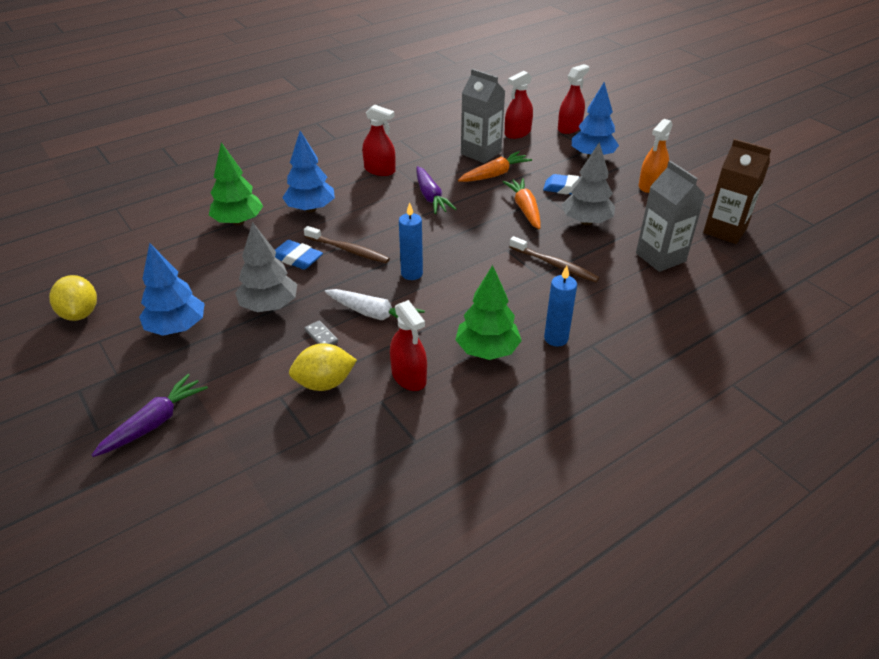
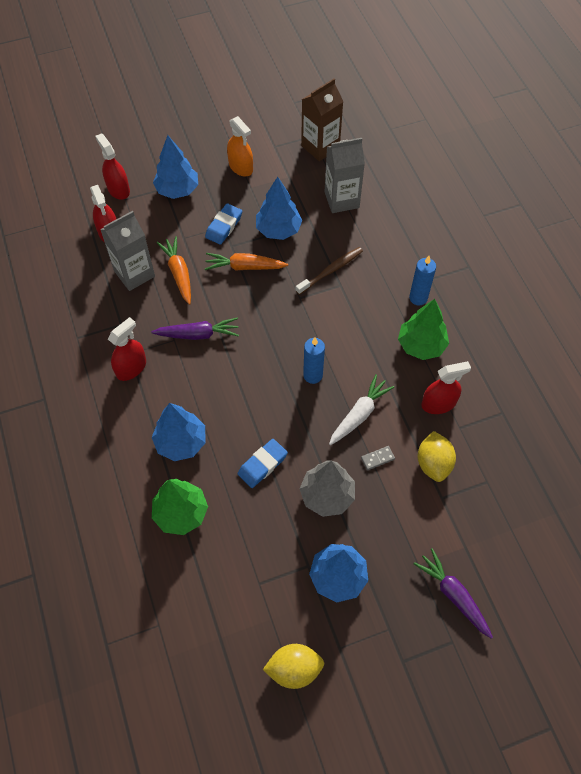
camera: 75 degrees left, 20 degrees up
(348, 250) = (262, 419): brown toothbrush -> none
(586, 221) = (278, 230): grey tree -> blue tree

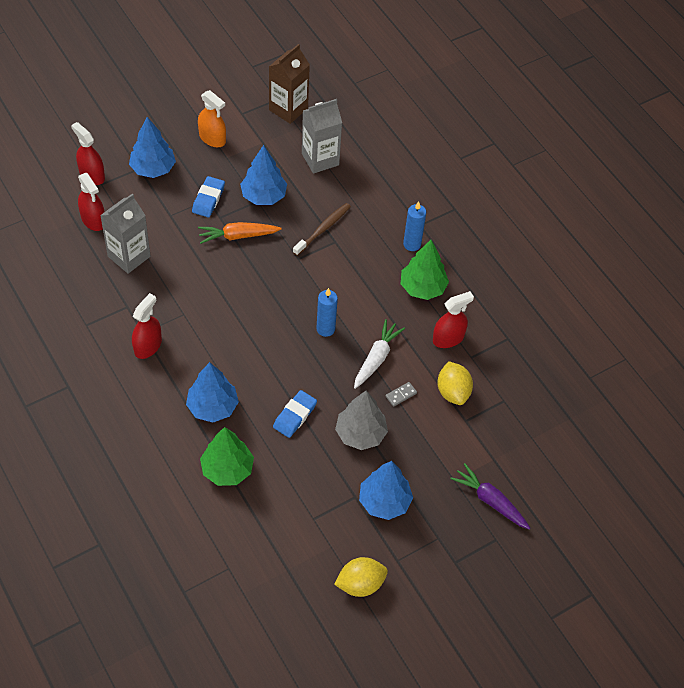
camera: 15 degrees left, 5 degrees down
(179, 273) = (173, 250): orange carrot -> none
(198, 334) = (206, 306): purple carrot -> none

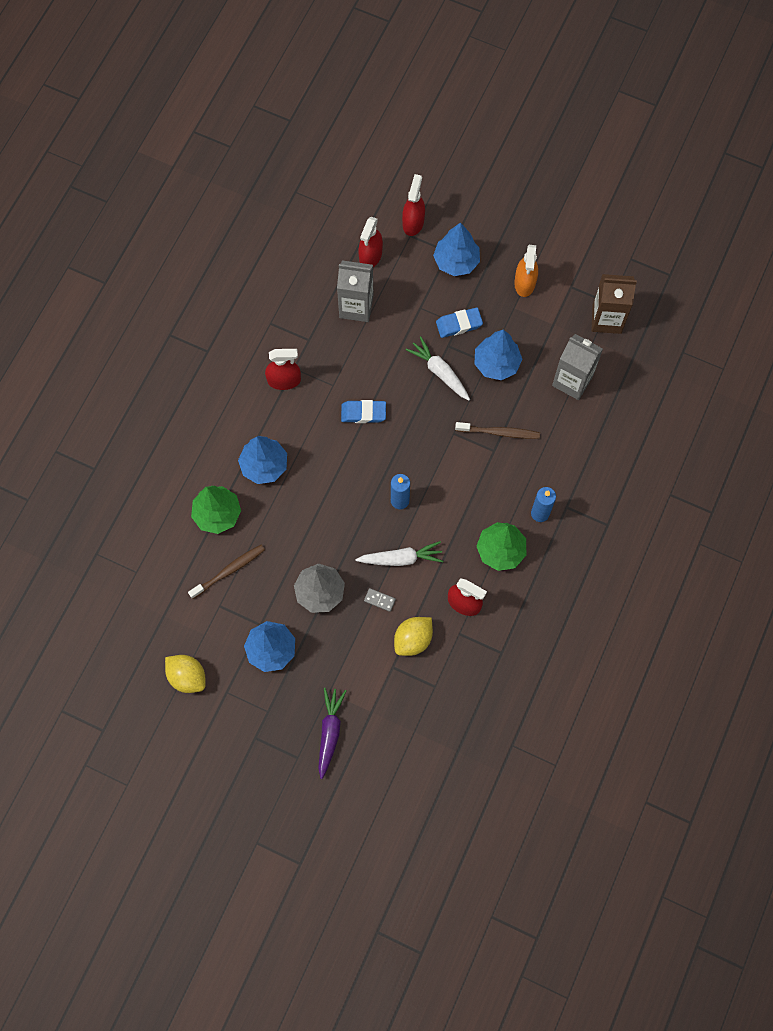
camera: 60 degrees right, 15 degrees up
(238, 236) = (439, 372): orange carrot -> white carrot
(287, 492) = (228, 571): none -> brown toothbrush
(295, 416) = (300, 531): blue eraser -> blue eraser (363, 413)

